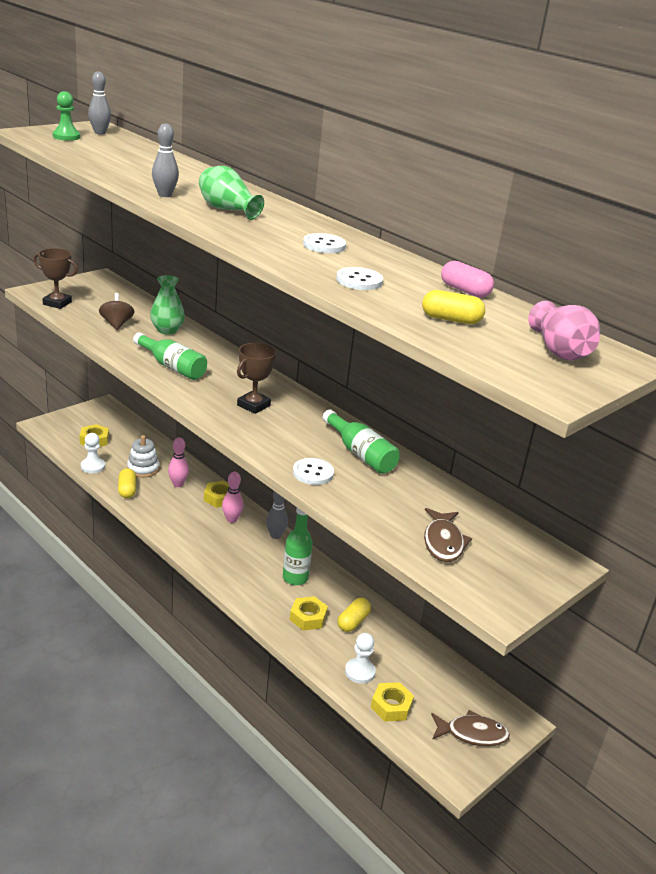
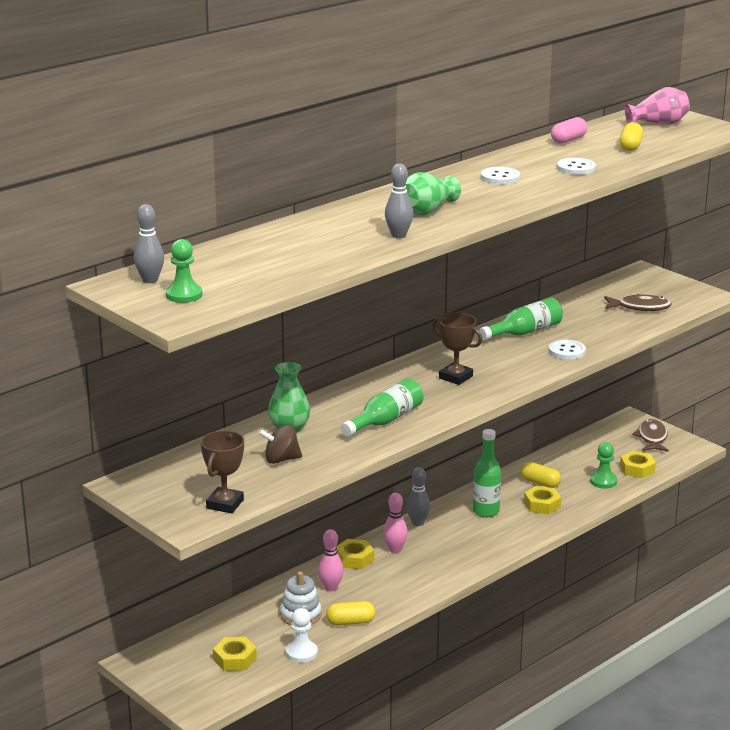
camera: 85 degrees left, 5 degrees down
(360, 672) = (603, 481): white pawn -> green pawn

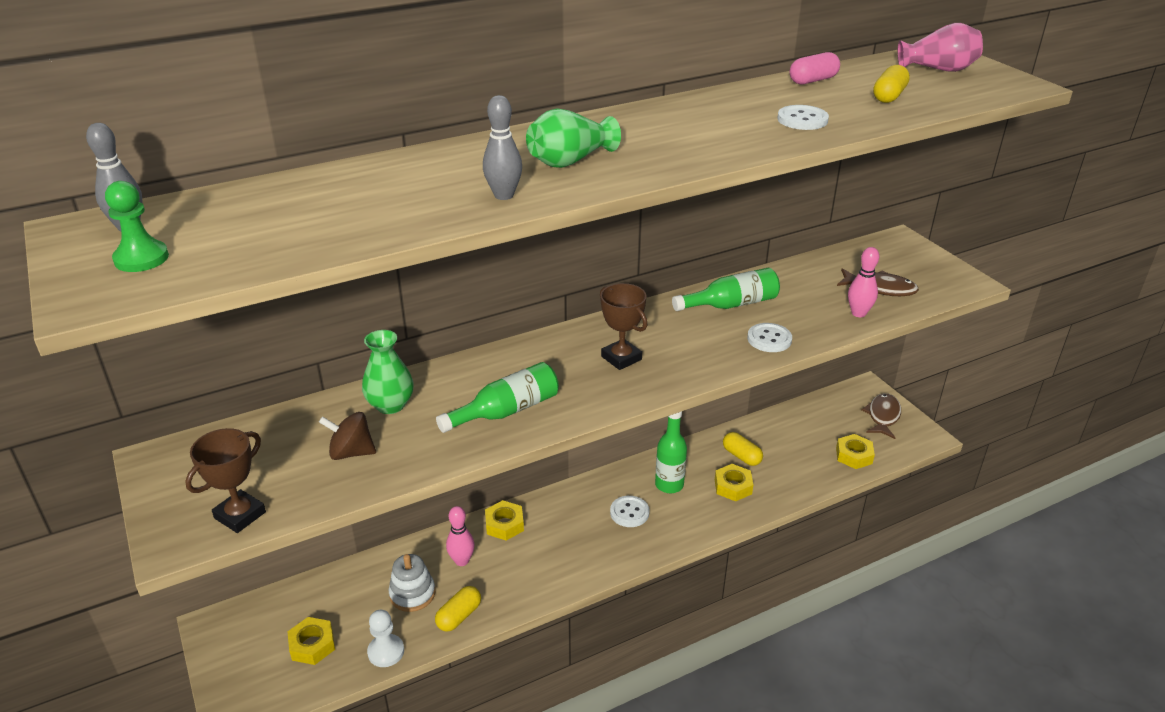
camera: 15 degrees right, 10 degrees up
(350, 622) = (459, 616): yellow capsule -> yellow capsule turned 60 degrees counterclockwise
(395, 549) = (552, 520): pink bowling pin -> pink bowling pin (858, 313)
(418, 523) = (591, 487): grey bowling pin -> none
(500, 177) = (696, 123): white button -> white button (629, 512)
(603, 481) = (811, 466): green pawn -> none

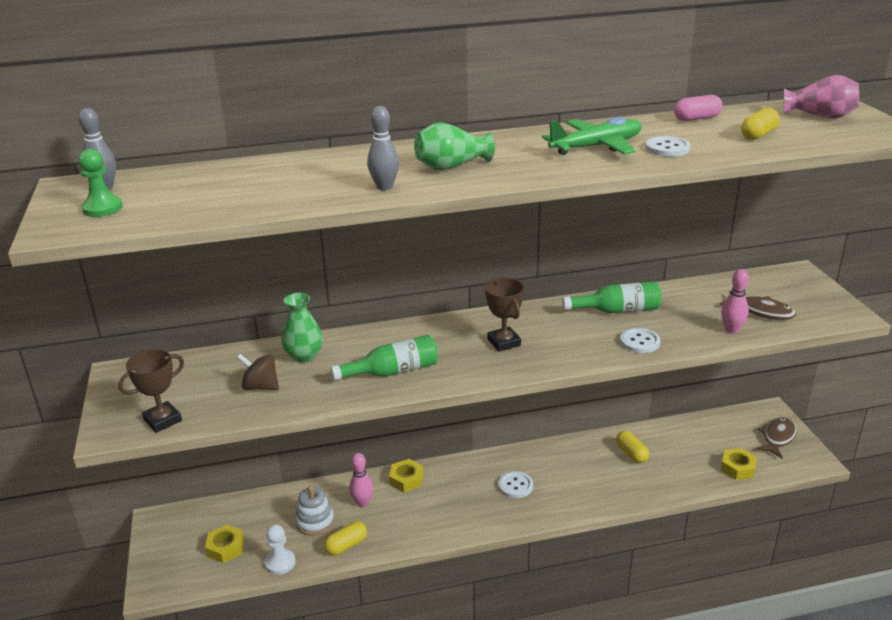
camera: 15 degrees right, 5 degrees down
(669, 485) = (558, 468): green bottle -> none
(724, 123) = (597, 147): none -> green plane
(733, 486) = (615, 478): yellow nut -> none

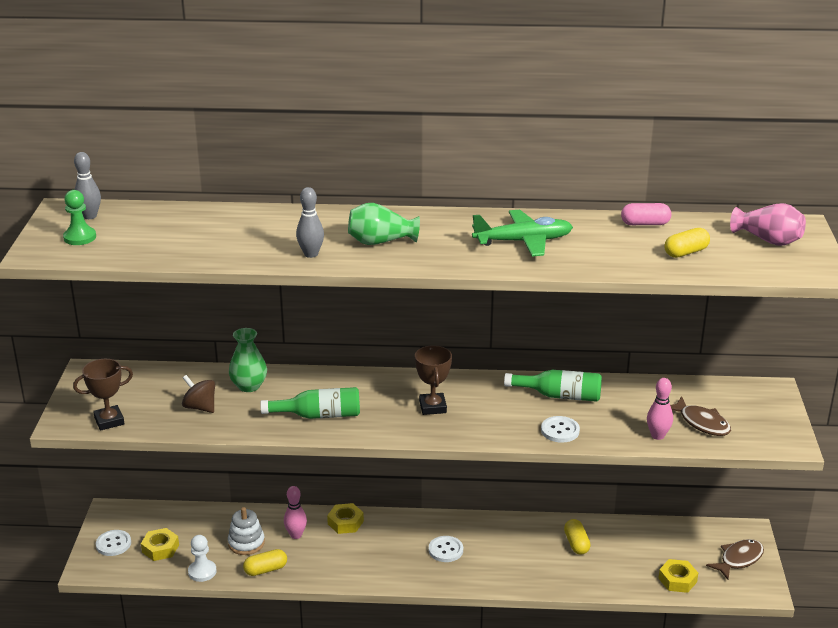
camera: 15 degrees right, 0 degrees up
(667, 148) = (586, 254): white button -> white button (113, 544)

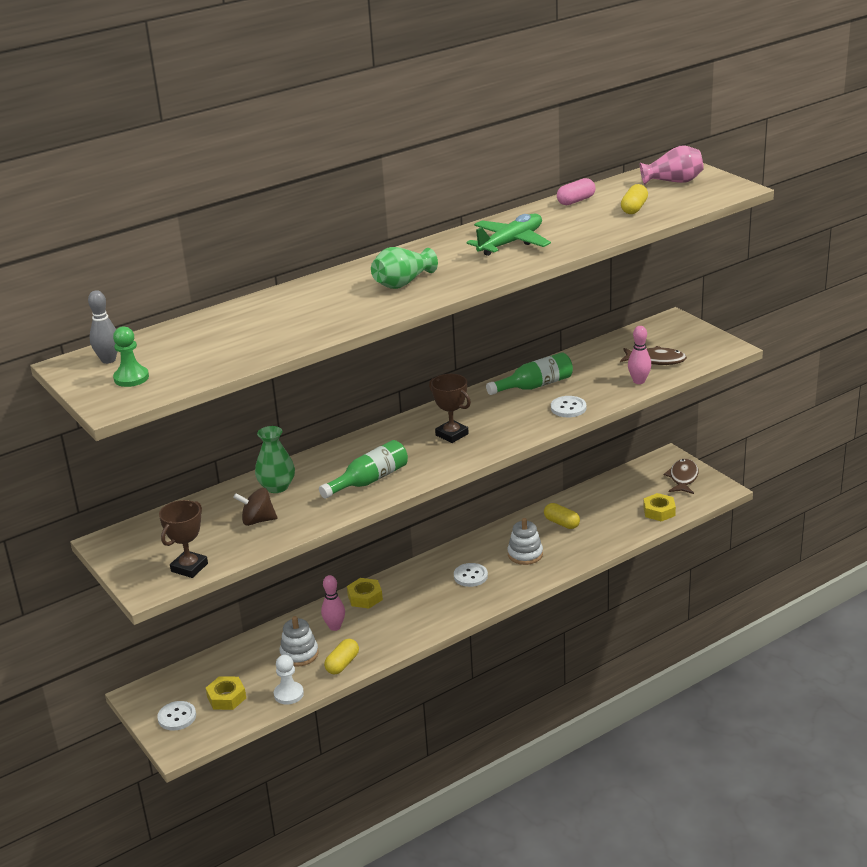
camera: 35 degrees left, 0 degrees up
(311, 254) = (362, 312): grey bowling pin -> none
(512, 555) = (525, 554): none -> white stacking toy

